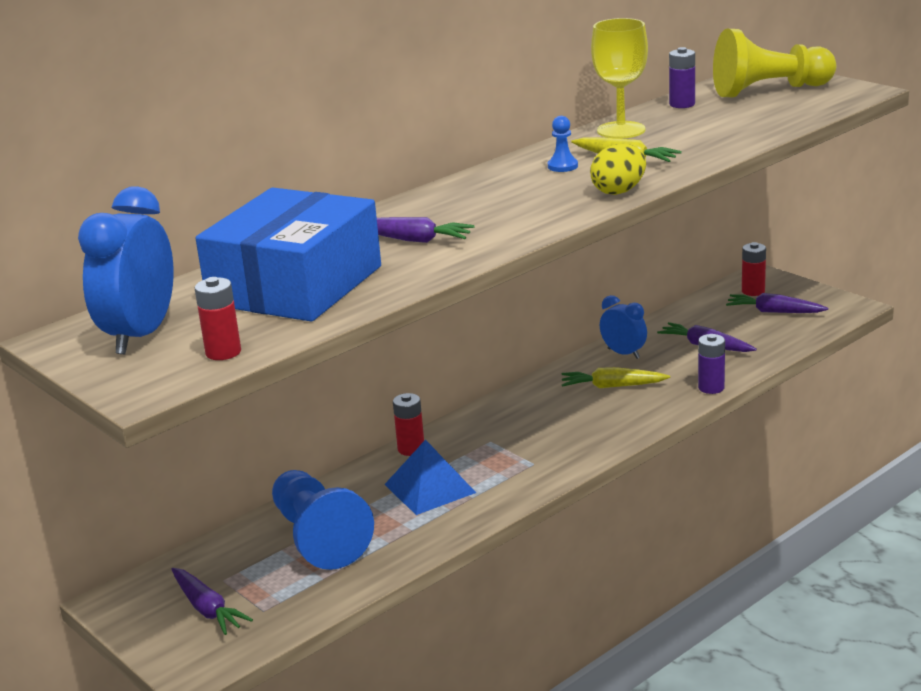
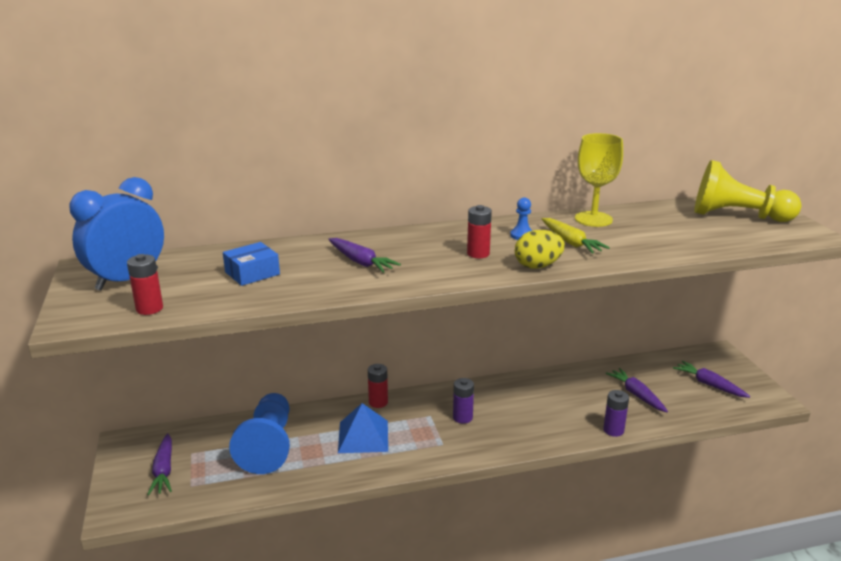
camera: 25 degrees right, 0 degrees up
(295, 285) = (252, 273): blue box -> blue box, size x0.42
(612, 386) = (544, 403): yellow carrot -> none
(623, 353) = (573, 381): blue clock -> none
(682, 104) = (659, 210): purple battery -> purple battery (462, 417)
(753, 291) = (706, 363): red battery -> red battery (478, 254)

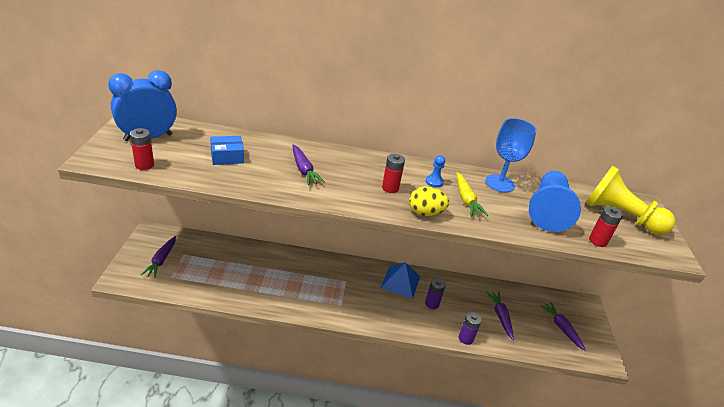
camera: 15 degrees right, 10 degrees up
(268, 446) = (231, 266): blue pawn -> blue pawn (547, 211)
(363, 436) = (293, 280): blue pyramid -> blue pyramid (400, 282)
(378, 402) = (317, 259): red battery -> red battery (597, 241)
(462, 417) = (366, 290): purple battery -> purple battery (432, 303)
(593, 219) = (500, 183): yellow goblet -> blue goblet

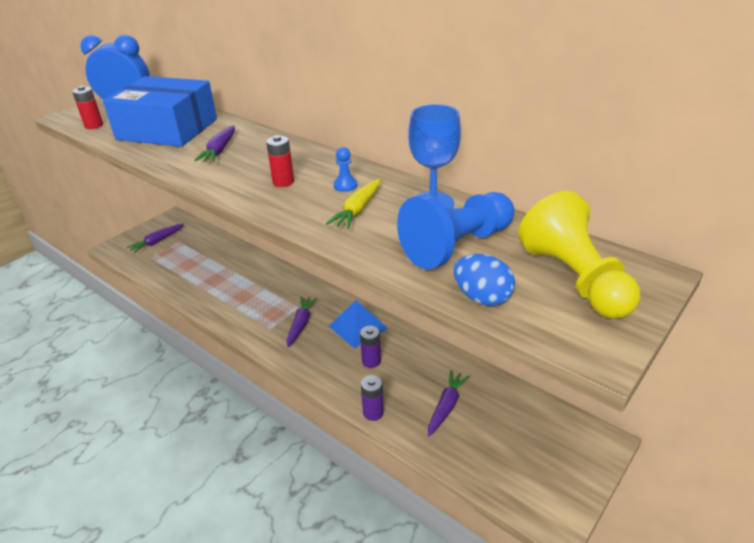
camera: 40 degrees right, 0 degrees up
(227, 156) = (167, 129): blue box -> blue box, size x2.35
(425, 213) = (286, 212): yellow egg -> none
(561, 328) = (525, 454): purple carrot -> purple carrot (301, 324)
(597, 241) = (482, 298): red battery -> blue egg

